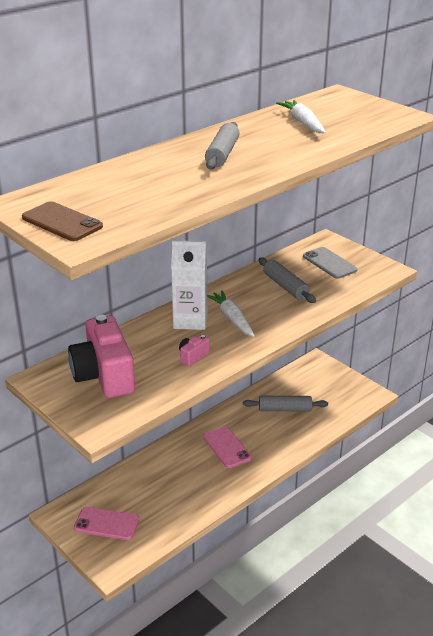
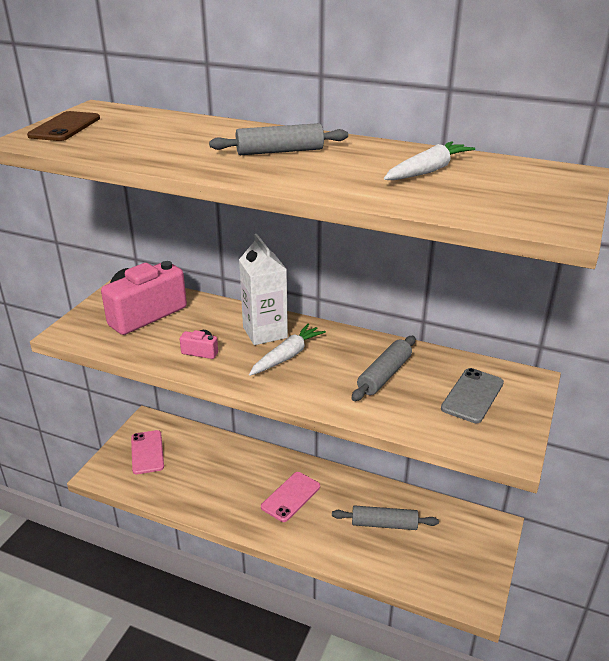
camera: 65 degrees right, 0 degrees up
(285, 409) = (384, 524): grey rolling pin -> grey rolling pin turned 60 degrees counterclockwise

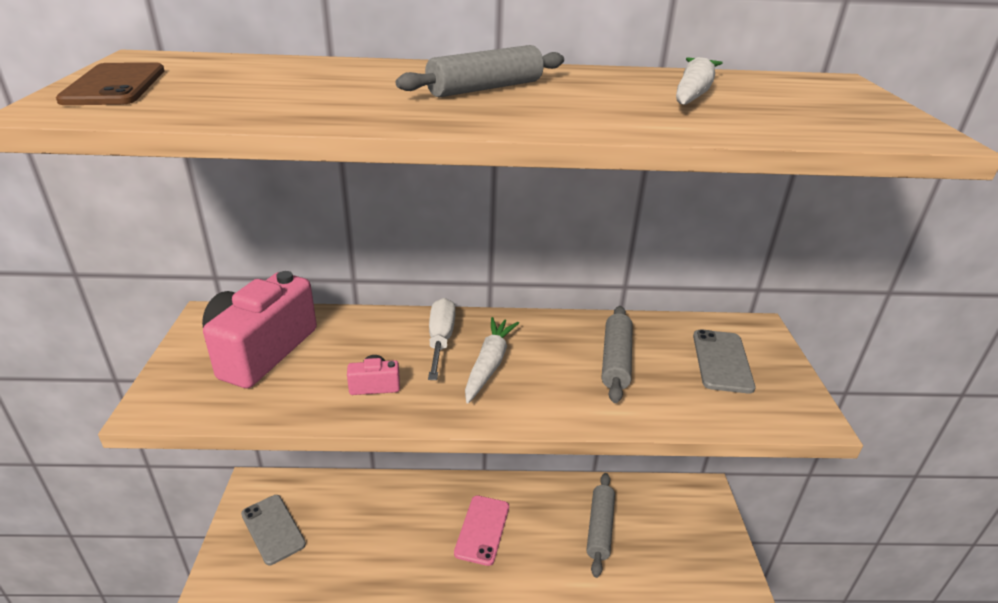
camera: 25 degrees left, 0 degrees up
(147, 452) = (273, 529): pink phone -> grey phone
(265, 332) = (440, 340): white carton -> white screwdriver
(384, 524) = (600, 528): grey rolling pin -> grey rolling pin turned 60 degrees counterclockwise

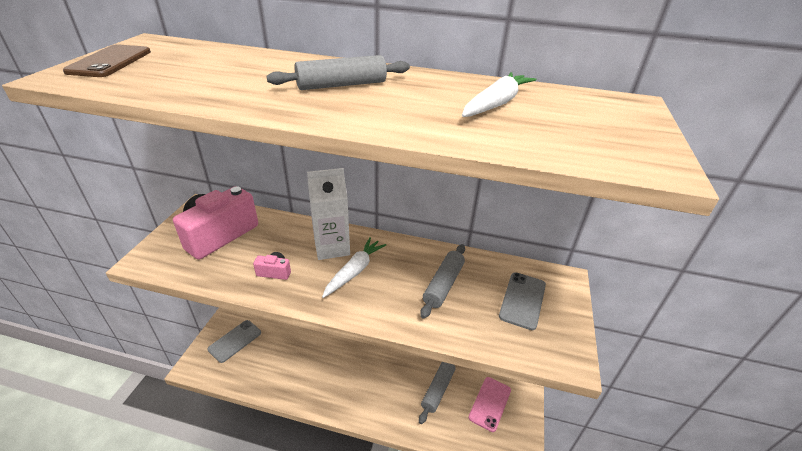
camera: 15 degrees right, 5 degrees up
(273, 529) = (235, 341): grey phone -> grey phone turned 60 degrees clockwise
(440, 340) = (332, 247): white screwdriver -> white carton
(482, 529) = (360, 372): pink phone -> pink phone (490, 403)

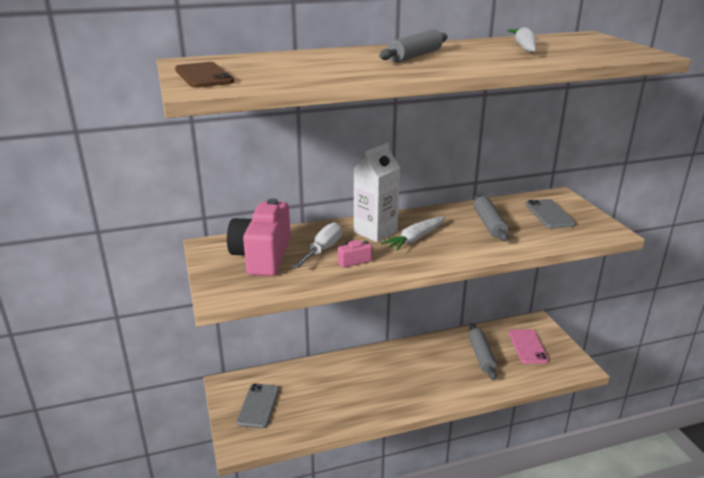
camera: 30 degrees left, 10 degrees down
(268, 248) = (323, 249): none -> white screwdriver
(354, 271) = (415, 238): white carrot -> white carrot turned 135 degrees counterclockwise

